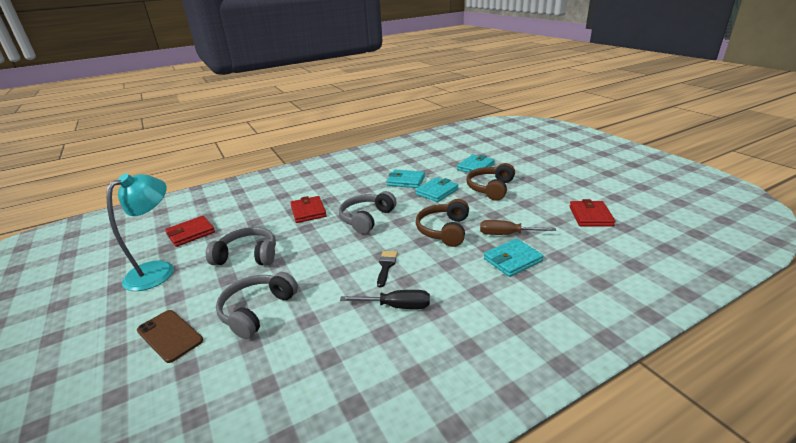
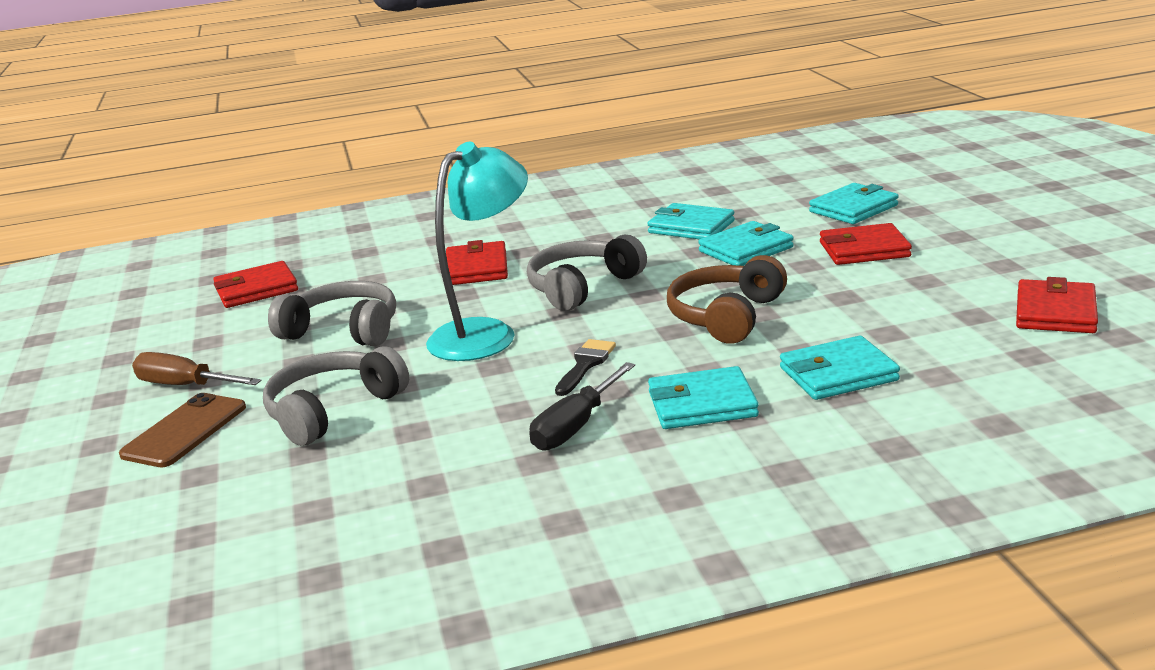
camera: 15 degrees right, 5 degrees down
(158, 270) = (189, 340): turquoise lamp -> turquoise lamp (485, 333)
(169, 335) = (184, 431): brown phone -> brown phone turned 60 degrees clockwise
(396, 306) = (576, 426): black screwdriver -> black screwdriver turned 105 degrees clockwise
(455, 285) = (702, 404): none -> turquoise wallet
(490, 188) = (864, 250): brown headphones -> red wallet
(507, 234) = (852, 332): brown screwdriver -> brown screwdriver (186, 386)

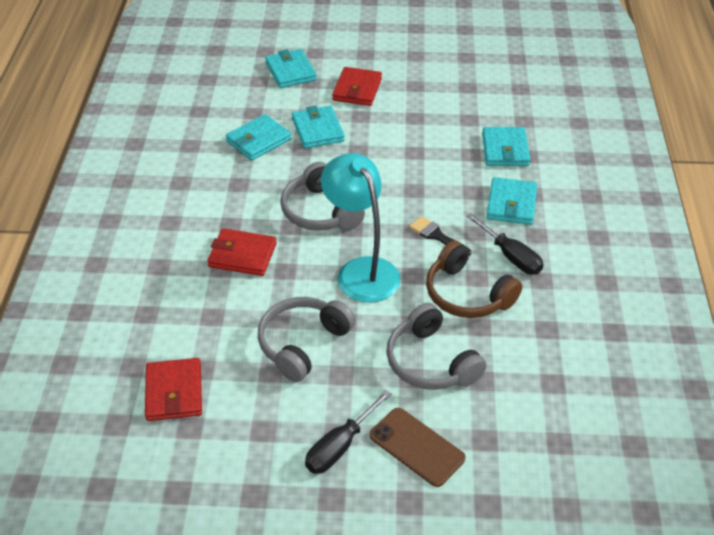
camera: 75 degrees left, 20 degrees up
(186, 386) = (340, 446): brown screwdriver -> black screwdriver
(726, 316) = (410, 165): brown headphones -> brown headphones (467, 294)
(1055, 312) = (482, 64): red wallet -> none

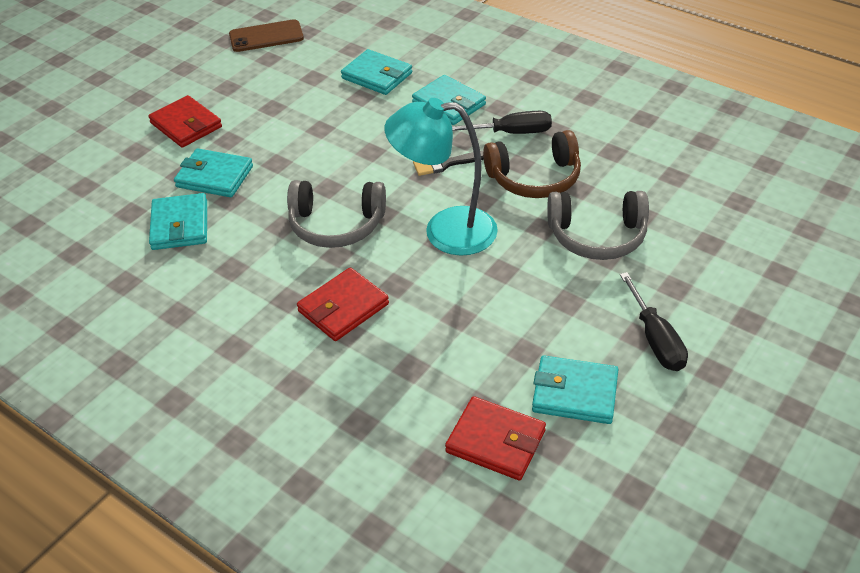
camera: 55 degrees left, 0 degrees up
(291, 71) = (99, 157): turquoise wallet -> turquoise wallet (574, 393)
(302, 343) = (507, 312): grey headphones -> none
(416, 447) = (689, 288): brown phone -> brown phone (266, 36)

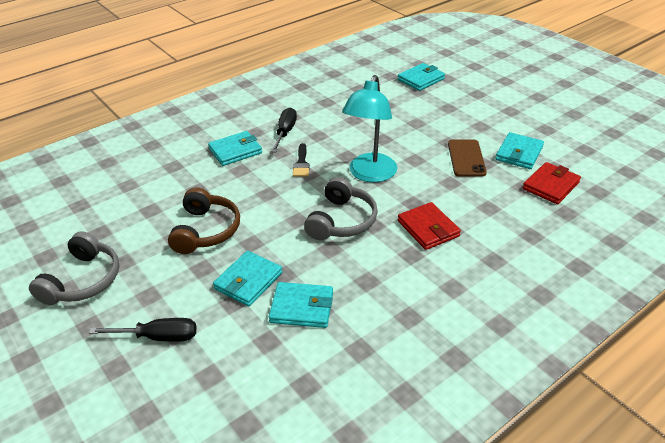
camera: 75 degrees left, 5 degrees down
(186, 125) = (161, 294): red wallet -> none
(266, 36) = (64, 230): brown phone -> brown phone (466, 158)
(377, 76) = (175, 177): turquoise wallet -> turquoise wallet (421, 79)
(534, 178) = (335, 132): brown headphones -> brown headphones (206, 230)
(597, 236) = (398, 122): grey headphones -> grey headphones (83, 280)
(655, 339) = (484, 121): black screwdriver -> black screwdriver (158, 337)

